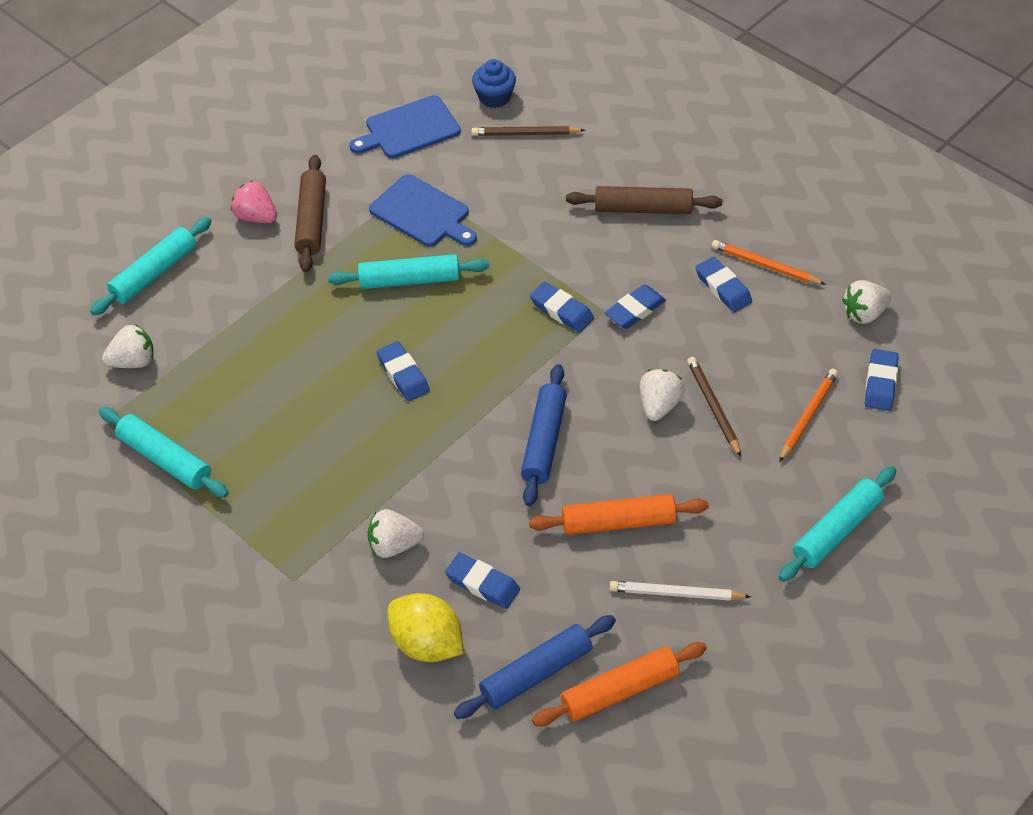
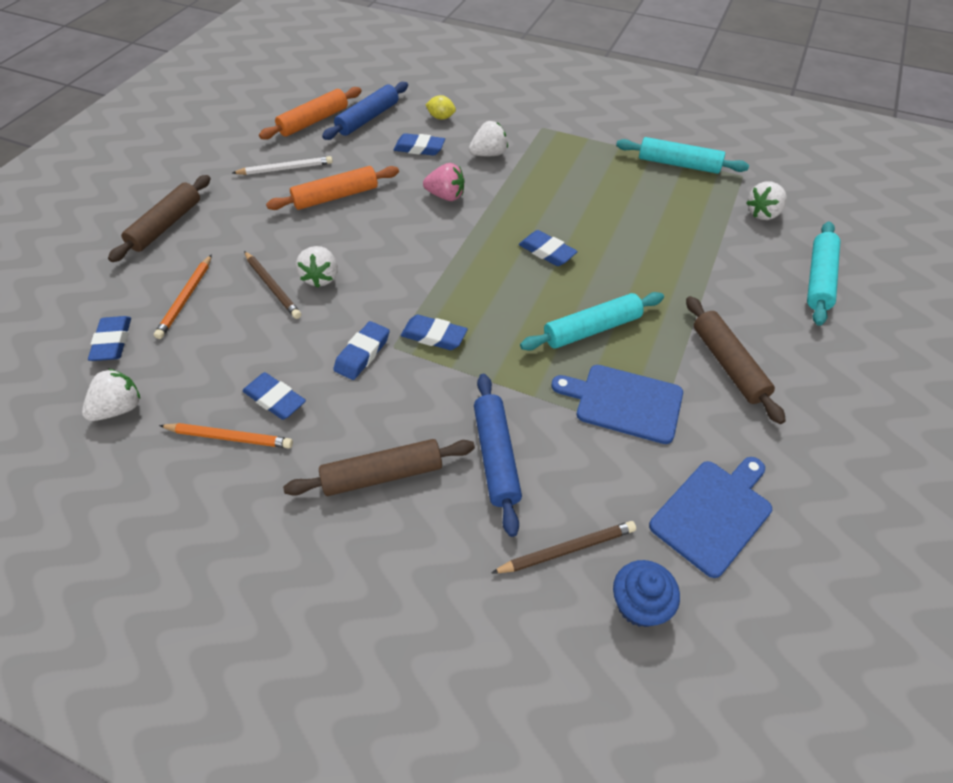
camera: 160 degrees right, 0 degrees up
(256, 217) = (783, 354): pink strawberry -> pink strawberry (446, 196)
(427, 643) = (441, 117): yellow lemon -> yellow lemon, size x0.54
(544, 441) = (409, 232): blue rolling pin -> blue rolling pin (496, 457)
(837, 531) = (166, 225): turquoise rolling pin -> brown rolling pin

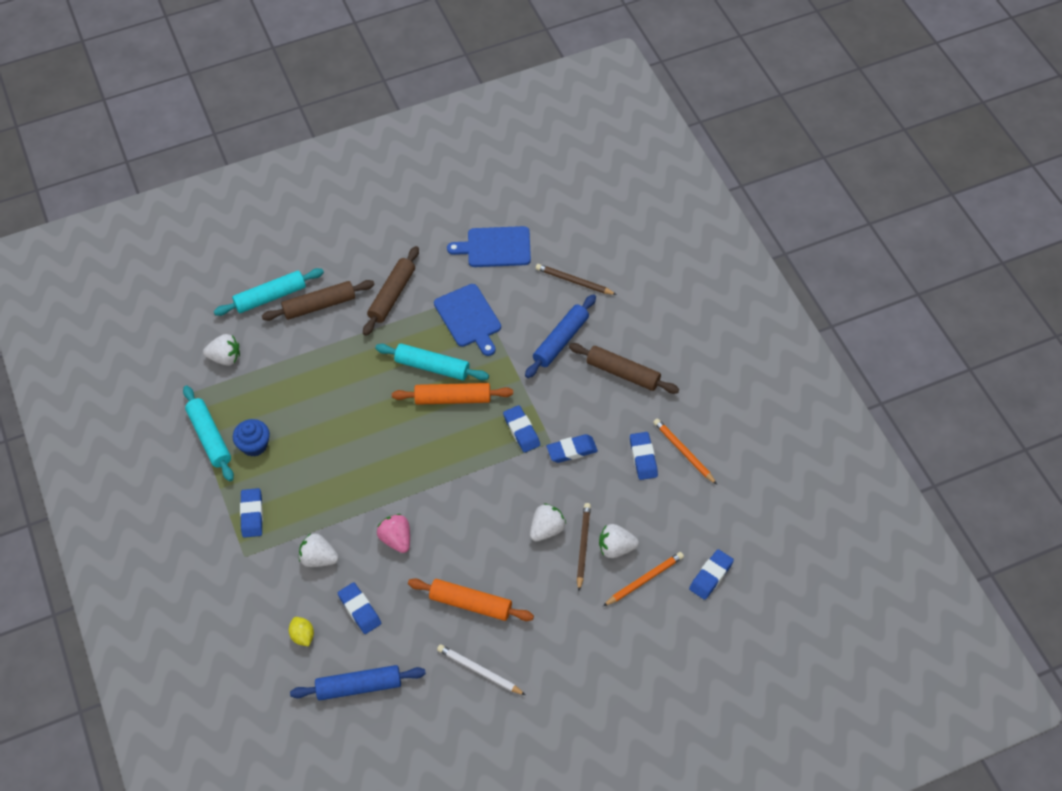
camera: 135 degrees left, 5 degrees up
(119, 408) = (732, 518): white strawberry -> white strawberry (616, 548)
(166, 225) = (613, 673): brown rolling pin -> brown rolling pin (319, 305)
(314, 121) = (404, 722): orange rolling pin -> orange rolling pin (453, 398)
(547, 252) = (390, 437): blue eraser -> blue eraser (252, 515)
(639, 604) = (568, 243): blue cupcake -> blue cupcake (254, 445)

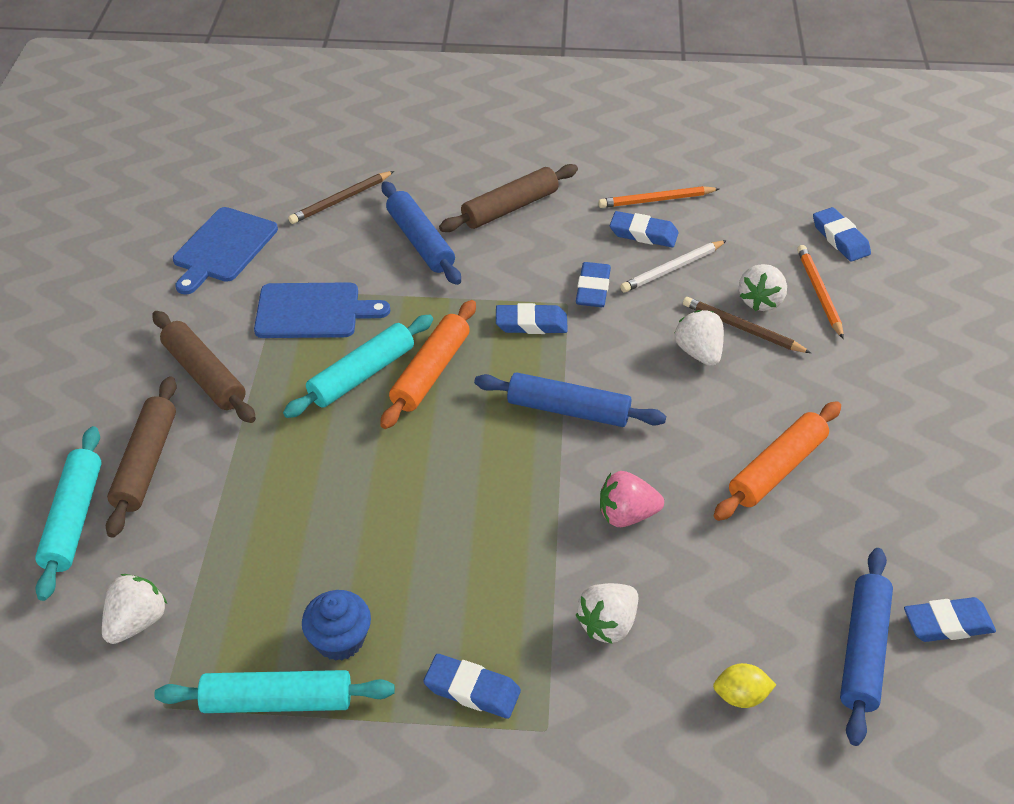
camera: 65 degrees left, 10 degrees down
(359, 610) = (727, 602): blue eraser -> blue eraser (947, 624)
(460, 479) = (568, 409): none -> blue rolling pin
(479, 671) = (890, 497): white pencil -> white pencil (672, 269)

